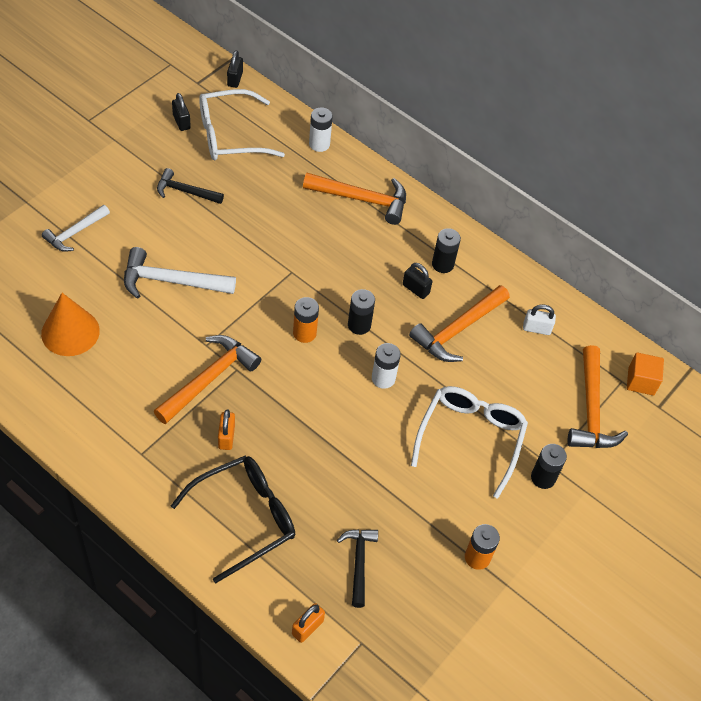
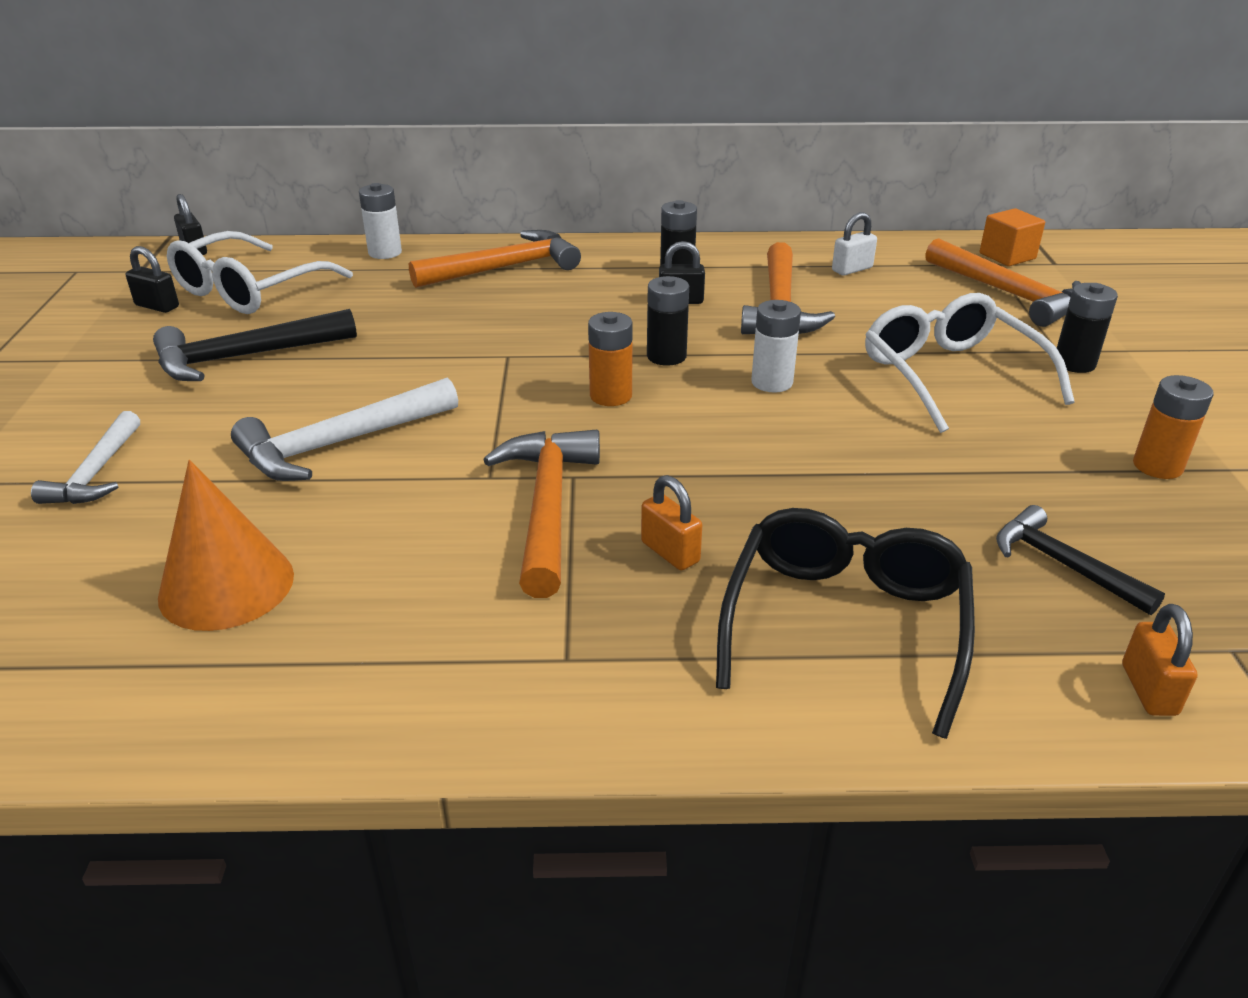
camera: 35 degrees left, 20 degrees down
(185, 191) = (246, 357): black hammer -> black hammer, size x1.57

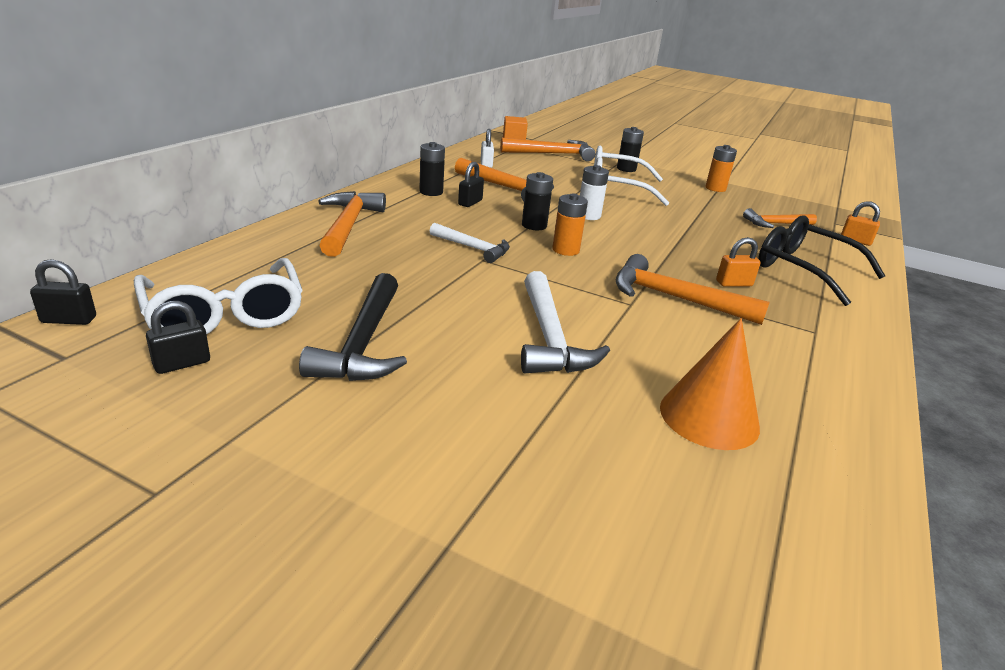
camera: 65 degrees left, 5 degrees down
(96, 473) = (503, 450): white hammer -> white hammer (473, 248)
(385, 252) = (247, 250): white battery -> none
(1063, 565) = (776, 224): black hammer -> orange hammer

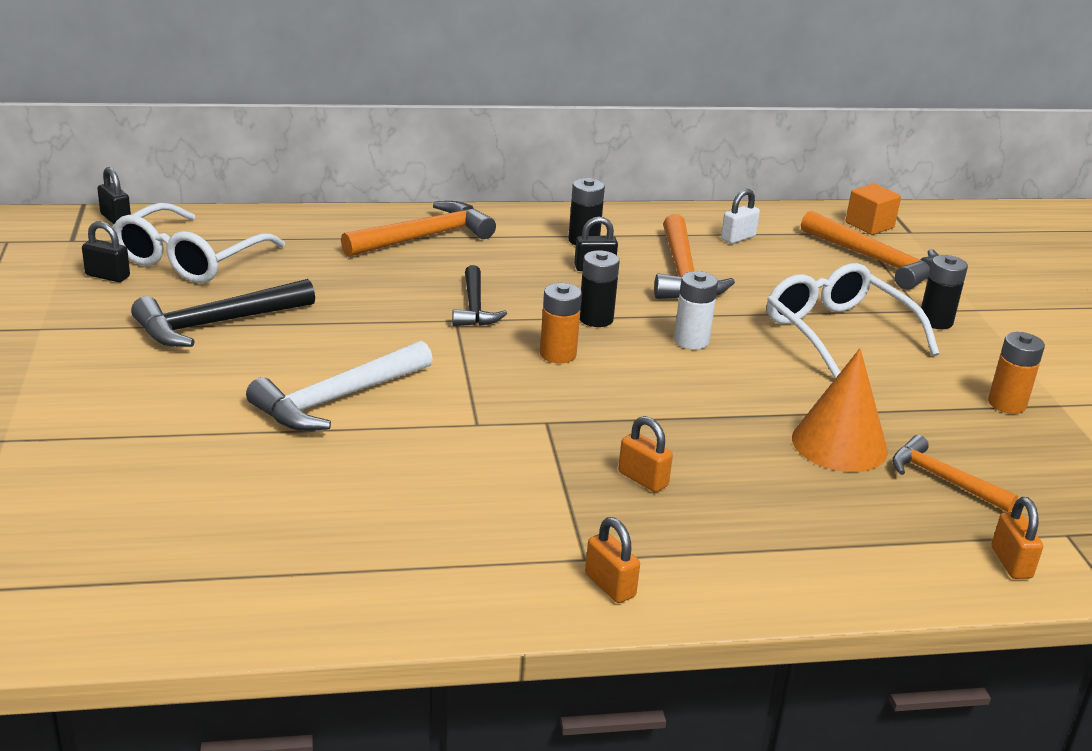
camera: 55 degrees right, 0 degrees up
(473, 248) = (474, 307): white hammer -> black hammer
(675, 298) = (533, 447): orange hammer -> none
(709, 417) = (291, 515): orange cone -> orange cone (839, 444)
(804, 270) = (789, 527): black glasses -> none
(848, 336) = (610, 585): none -> orange padlock

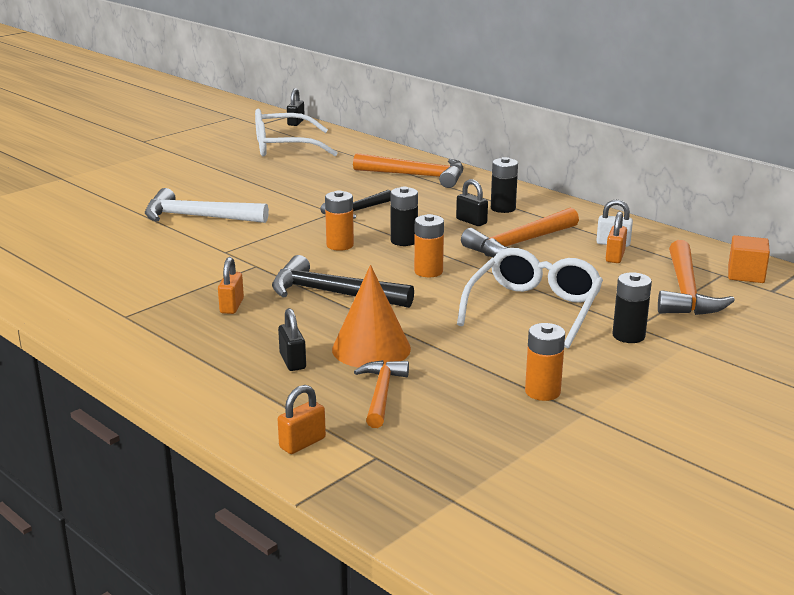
camera: 55 degrees right, 5 degrees down
(107, 276) = (236, 141): black padlock -> black padlock (292, 361)
(217, 323) = (229, 173): black hammer -> black hammer (332, 293)
(610, 585) = (106, 329): orange padlock -> orange padlock (615, 257)
(691, 341) = (428, 271): white battery -> orange battery

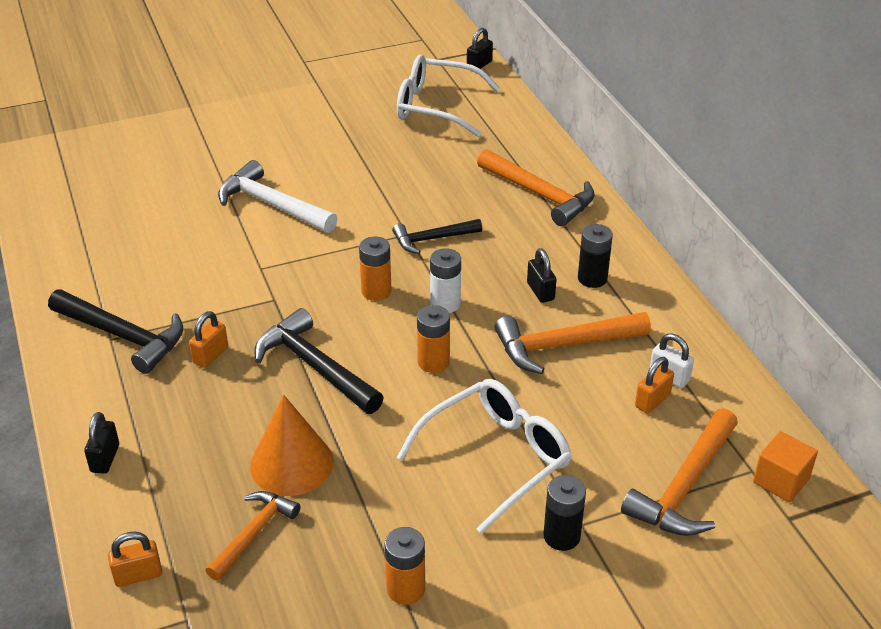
camera: 25 degrees right, 15 degrees up
(136, 312) = (123, 336): none -> black hammer
(292, 361) = (208, 457): black padlock -> black padlock (105, 458)
(404, 241) = (445, 303): black battery -> white battery

